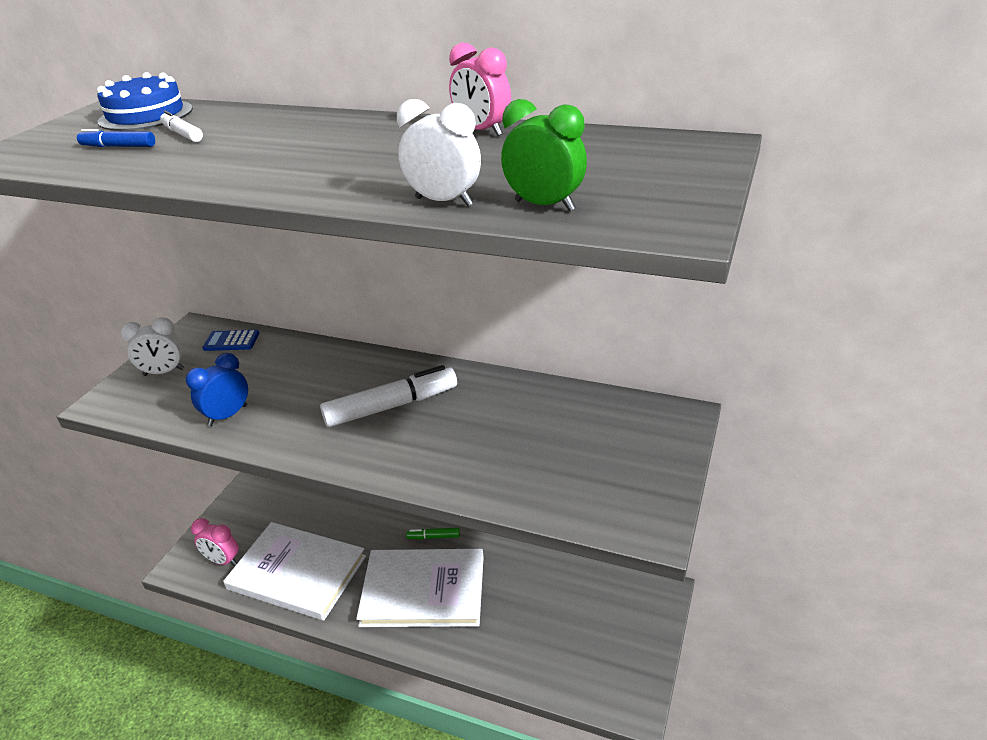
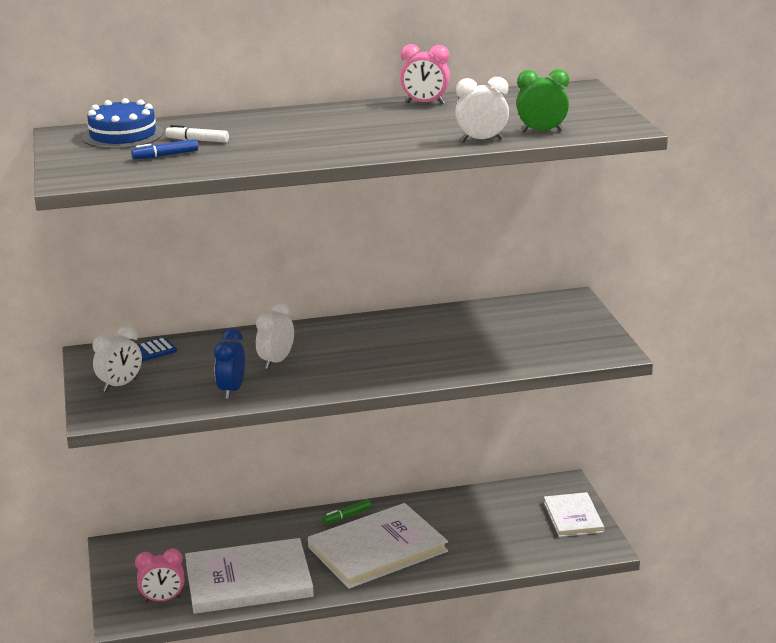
camera: 35 degrees left, 10 degrees down
(305, 393) = (276, 362): none -> white clock
(391, 406) = (360, 349): white marker -> none
(635, 643) = (573, 517): none -> white book

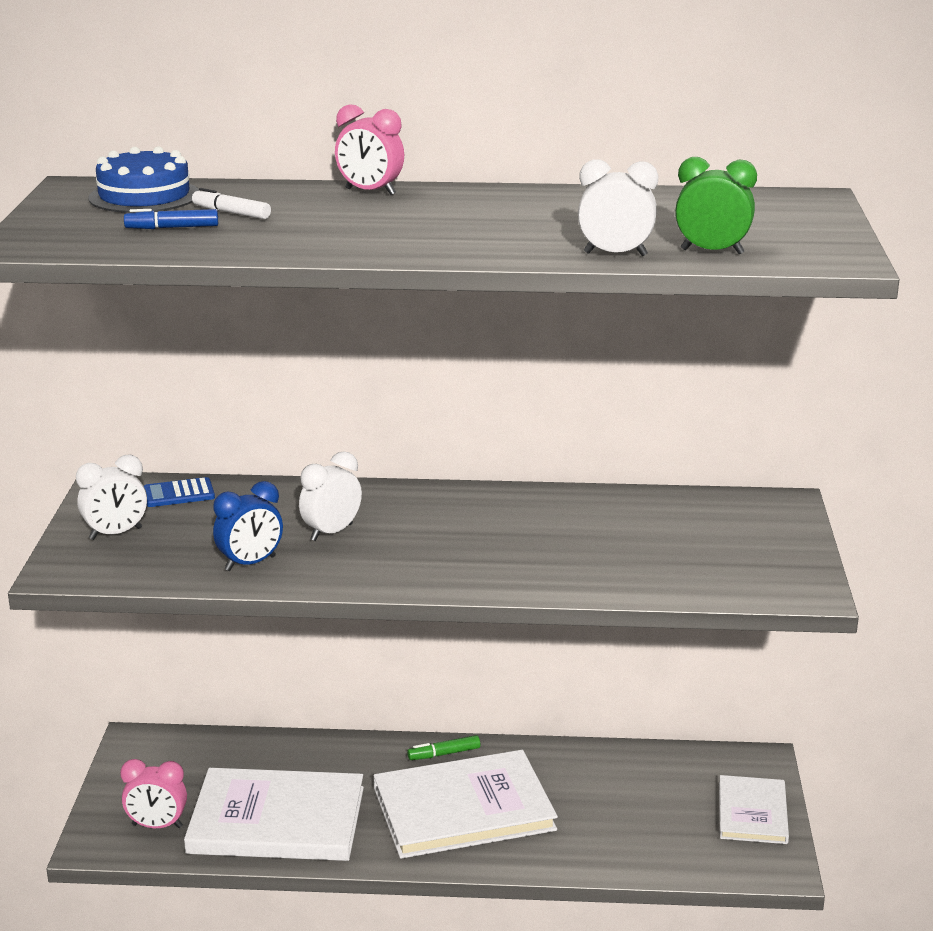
camera: 15 degrees right, 0 degrees up
(231, 390) = (250, 563): blue clock -> blue clock turned 150 degrees counterclockwise
(425, 103) = (576, 196): pink clock -> pink clock (370, 192)

